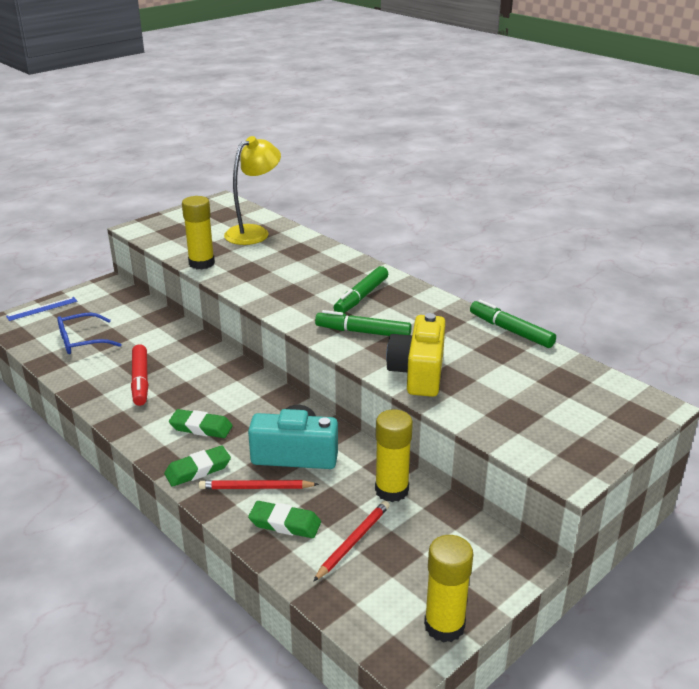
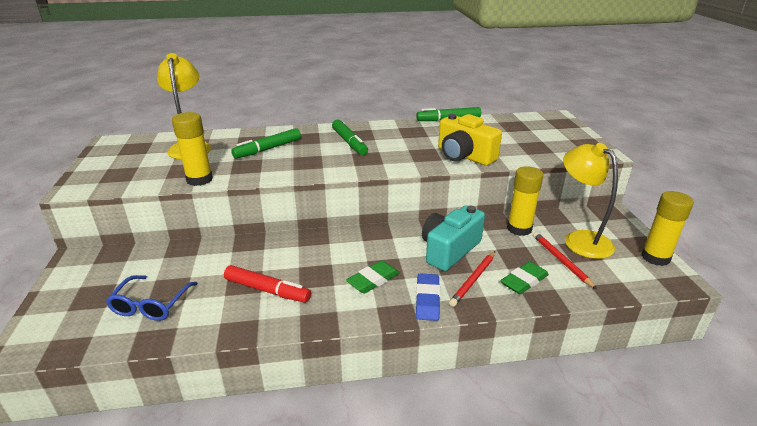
camera: 55 degrees left, 0 degrees up
(42, 309) = (43, 314): blue ruler -> none
(198, 470) = (427, 300): green eraser -> blue eraser
(363, 332) = (395, 156): green marker -> green marker (268, 149)
(419, 546) = (580, 239): none -> yellow lamp

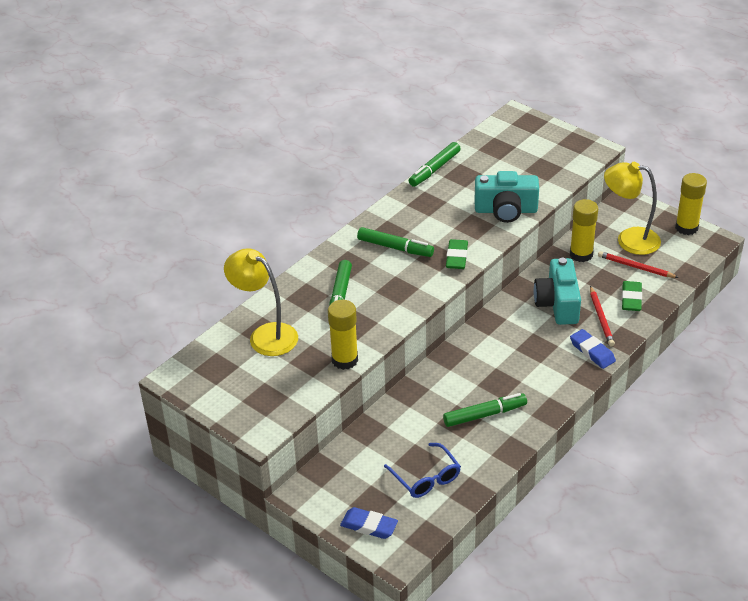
camera: 40 degrees left, 10 degrees up
(58, 310) = (369, 526): none -> blue eraser
(267, 290) = (484, 415): red marker -> green marker
(373, 280) = (541, 361): green eraser -> green eraser (456, 257)
(464, 156) = (506, 210): yellow camera -> turquoise camera

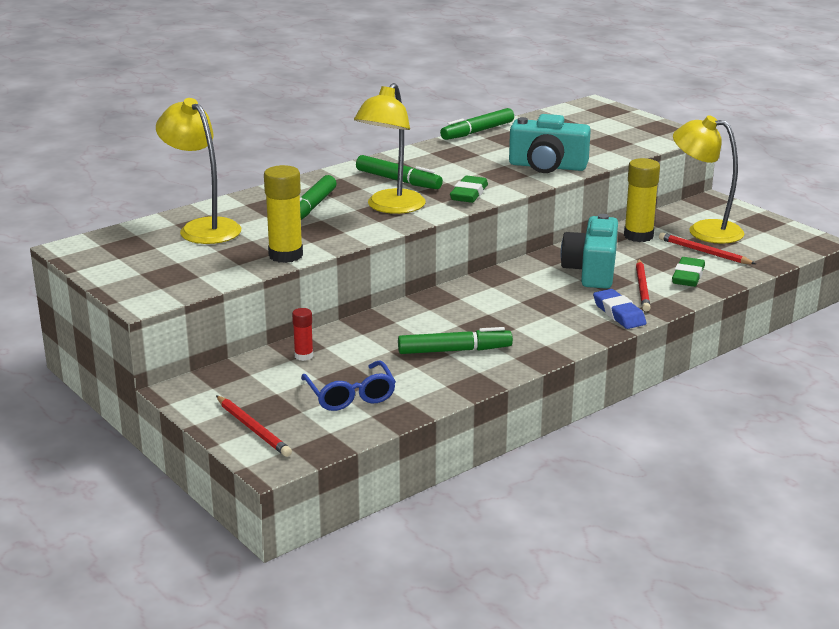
camera: 10 degrees right, 15 degrees down
(369, 526) = (253, 428): blue eraser -> red pencil
(375, 440) = (304, 356): none -> red glue stick
(402, 285) = (391, 207): none -> yellow lamp
(686, 228) = (781, 228): yellow glue stick -> none

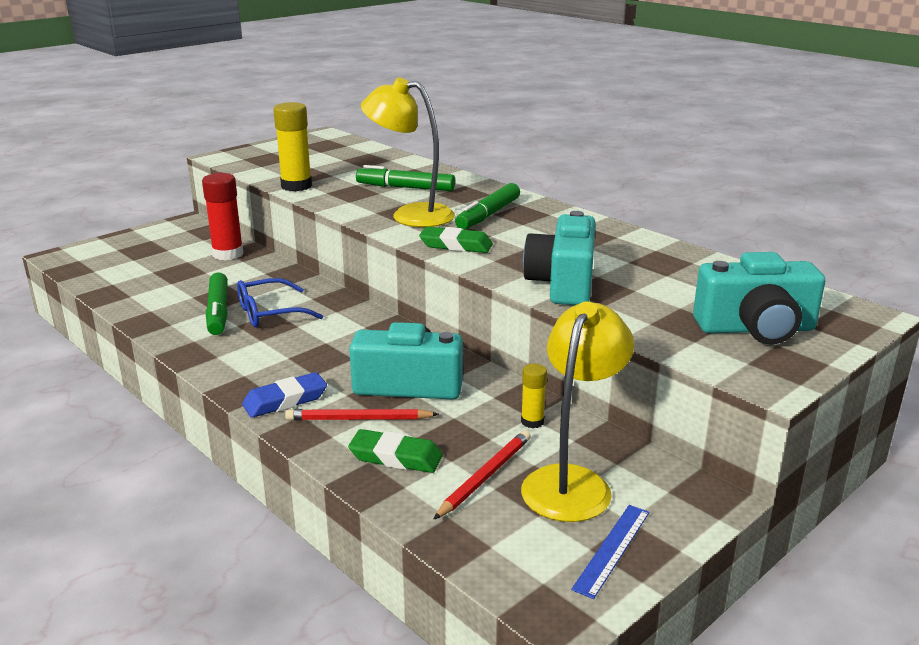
camera: 85 degrees right, 0 degrees up
(203, 228) = (359, 160): yellow lamp -> none
(253, 428) = (115, 246): red pencil -> none
(304, 356) = (228, 254): red glue stick -> red glue stick, size x1.87
(350, 396) = (150, 274): blue glasses -> blue glasses (269, 313)
(478, 131) = (673, 245): green marker -> none
(615, 128) = (756, 329): none -> turquoise camera
(638, 236) = (532, 421): yellow glue stick -> yellow glue stick, size x0.54
(763, 226) = (612, 549): none -> blue ruler

